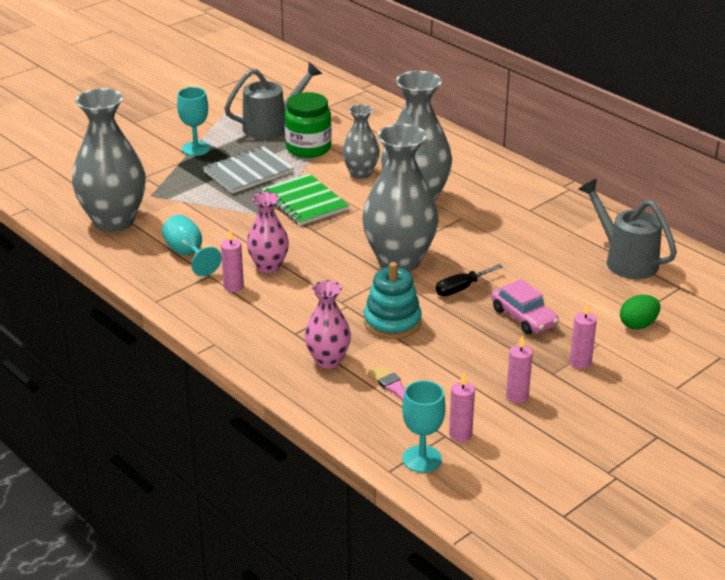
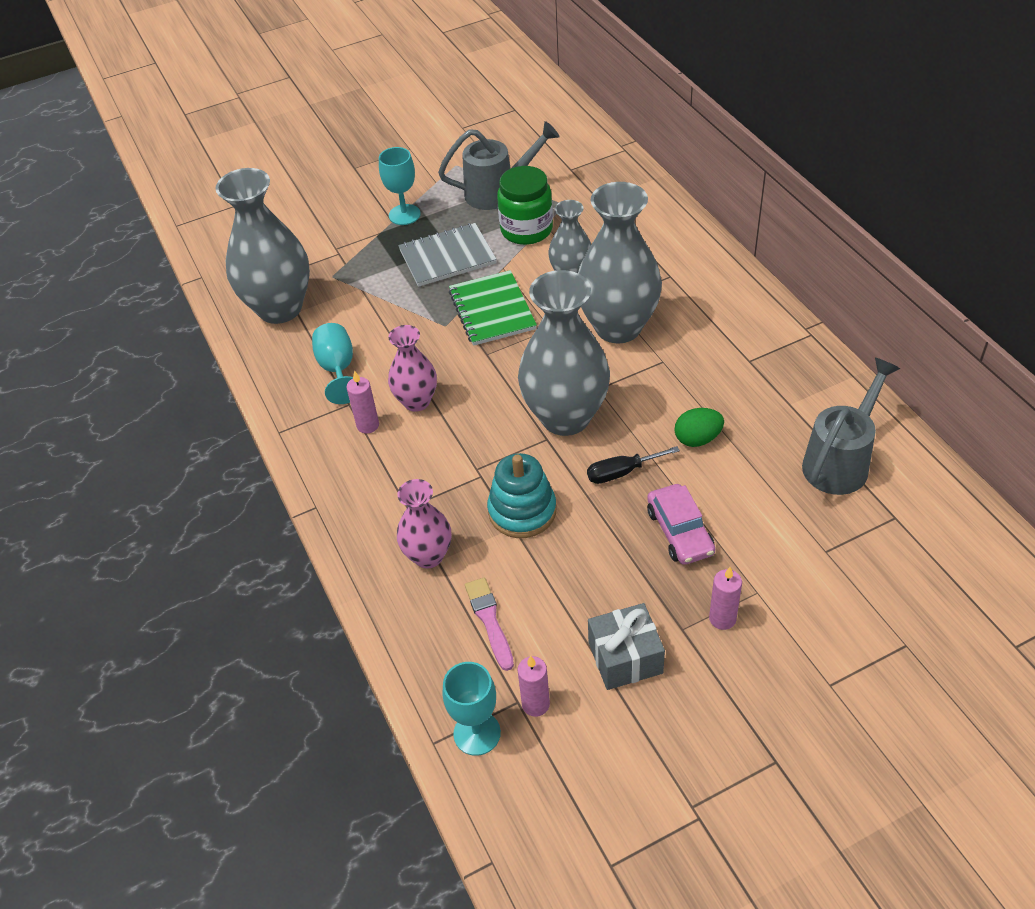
camera: 20 degrees right, 15 degrees up
(517, 396) = (625, 658): pink candle -> grey gift
(625, 260) = (840, 462): grey watering can -> grey watering can turned 60 degrees clockwise
(638, 325) = (818, 570): green egg -> green egg (697, 439)

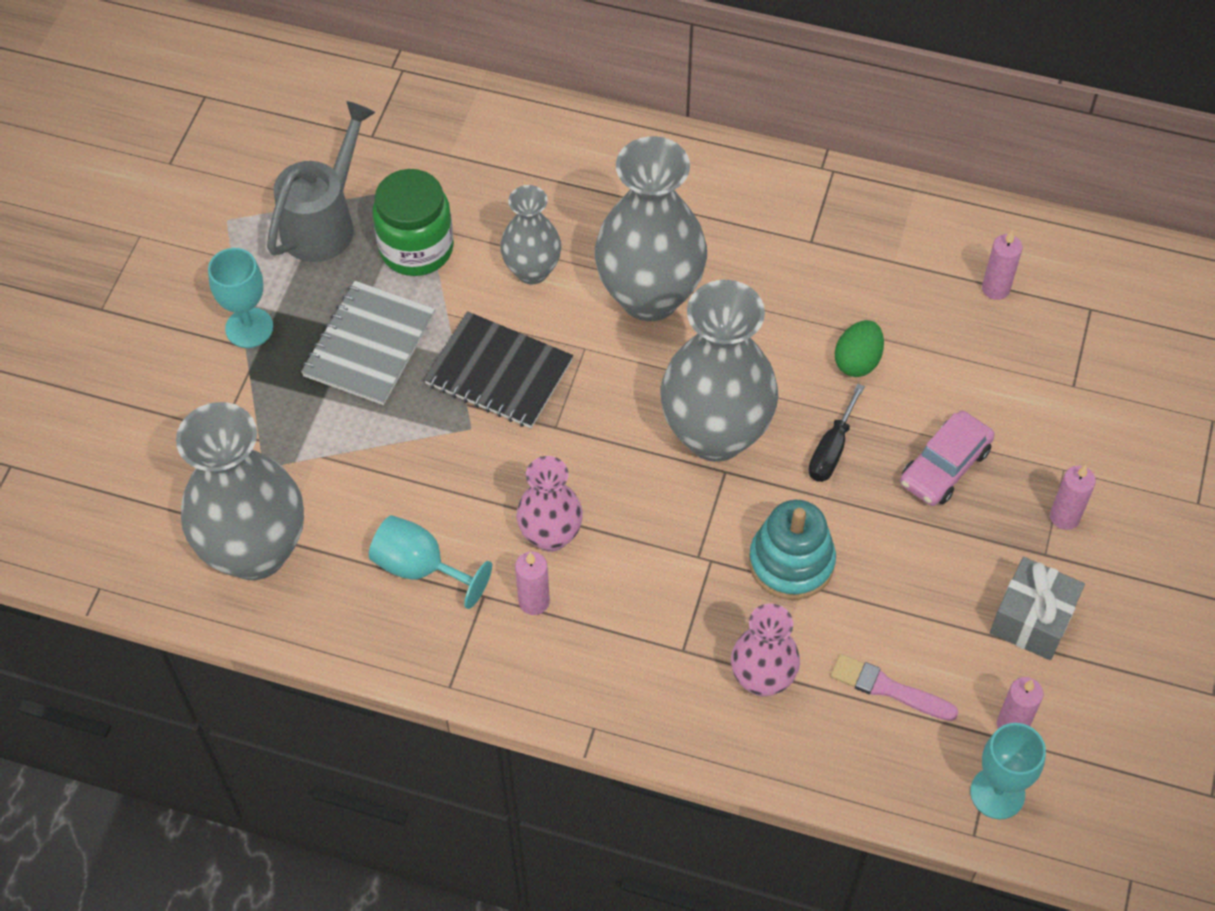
camera: 50 degrees left, 10 degrees up
(492, 310) = (499, 372): green notebook -> black notebook
(679, 532) = (944, 466): pink car -> pink car turned 105 degrees clockwise
(840, 462) = (995, 288): grey watering can -> pink candle

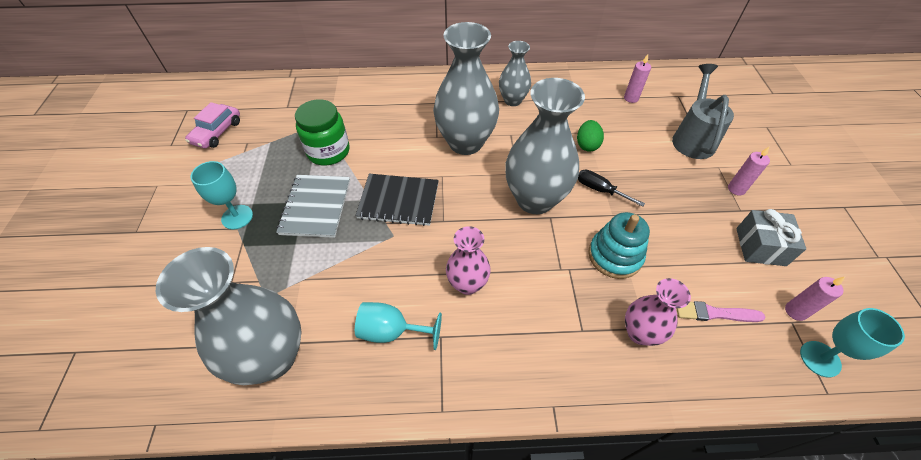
camera: 20 degrees left, 5 degrees down
(324, 222) = (270, 152): grey watering can -> grey watering can (693, 138)
(532, 270) = (397, 146): grey vase -> grey vase (512, 100)
(534, 601) = (475, 330): pink candle -> none
(831, 449) = (600, 190): black screwdriver -> black screwdriver turned 120 degrees clockwise
(944, 466) = (661, 182): pink car -> pink car (217, 132)

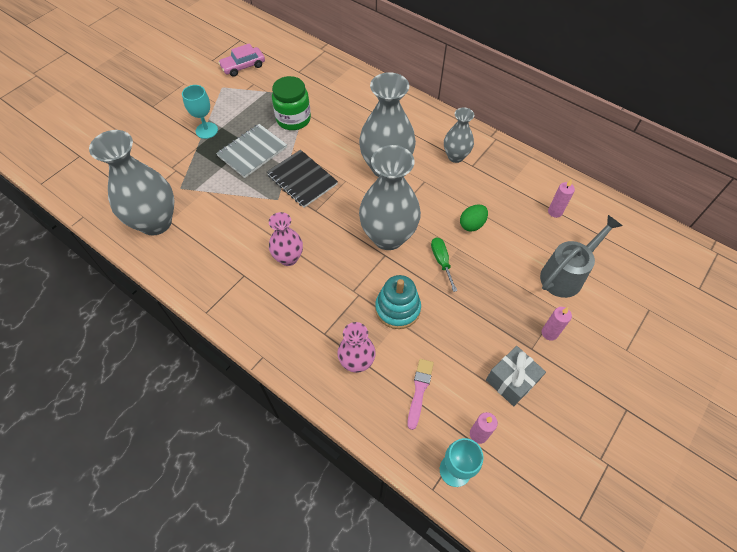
camera: 40 degrees right, 5 degrees up
(391, 331) = (222, 253): turquoise goblet -> none
(600, 190) = (441, 261): black screwdriver -> green screwdriver
(714, 313) = (419, 390): pink brush -> pink brush turned 60 degrees clockwise

